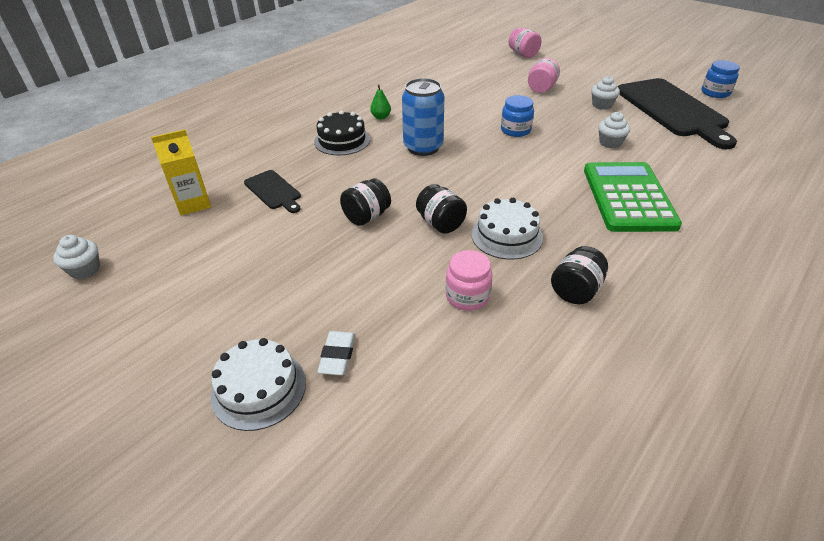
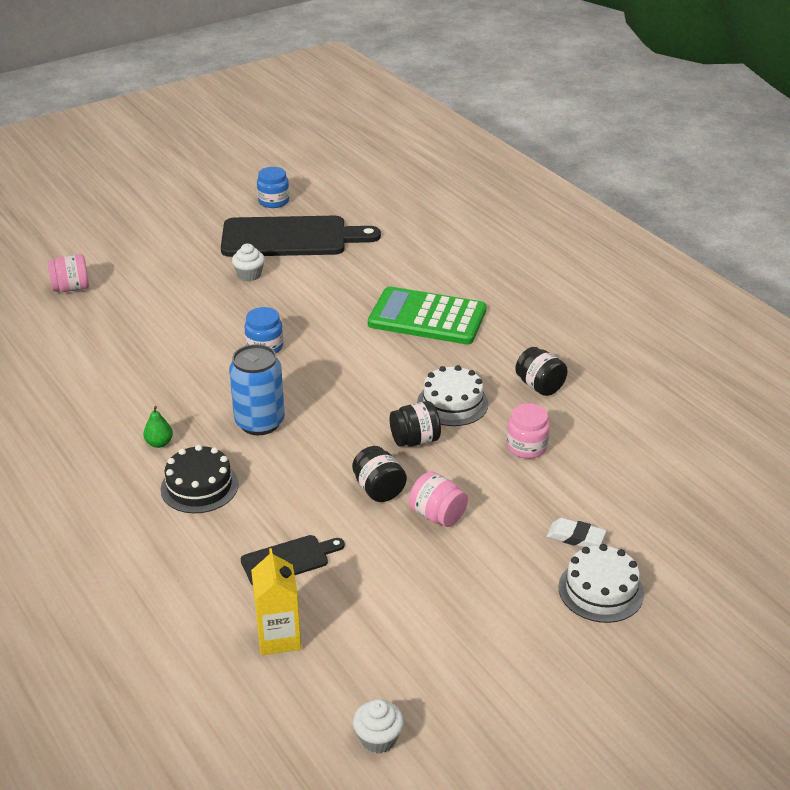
camera: 75 degrees left, 5 degrees down
(541, 88) = (179, 302): pink jar -> pink jar (437, 515)
(610, 143) = (329, 296): white cupcake -> none

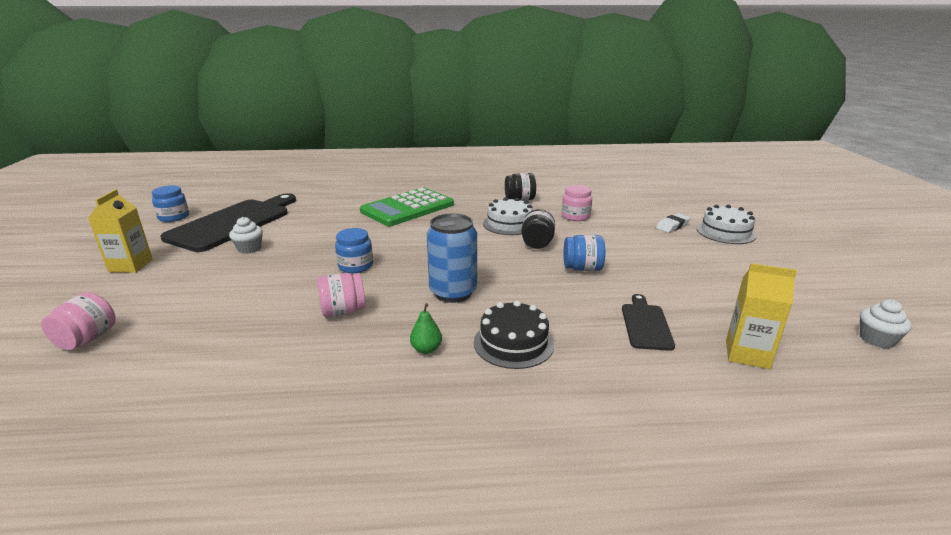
camera: 60 degrees left, 10 degrees down
(174, 239) = (130, 265): none -> yellow carton
(379, 489) = (582, 268): black jar -> blue jar
(437, 515) = (626, 257): pink jar -> pink jar (343, 311)

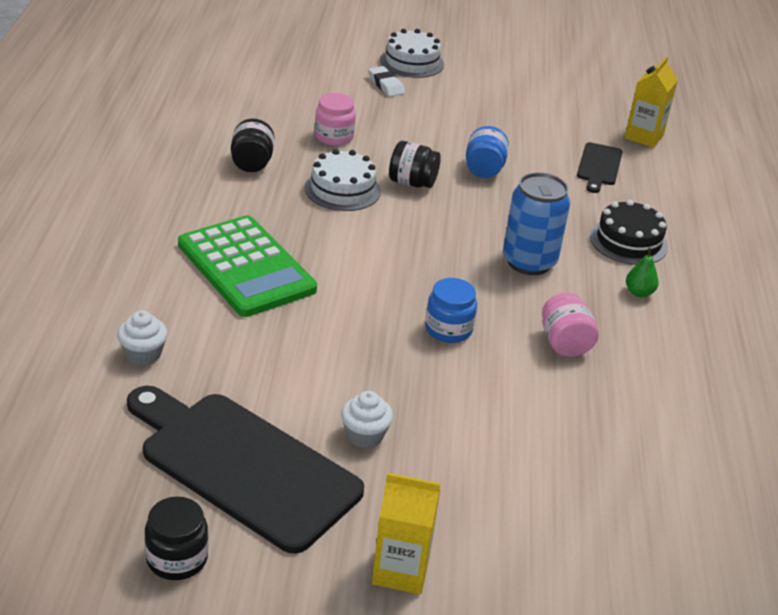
camera: 85 degrees left, 10 degrees up
(87, 339) = (619, 558): pink jar -> none
(174, 217) = (177, 559): blue jar -> black jar
(645, 324) = (599, 166): black cutting board -> black cutting board turned 90 degrees counterclockwise
(876, 339) = (623, 78): white cupcake -> white cupcake (143, 354)

